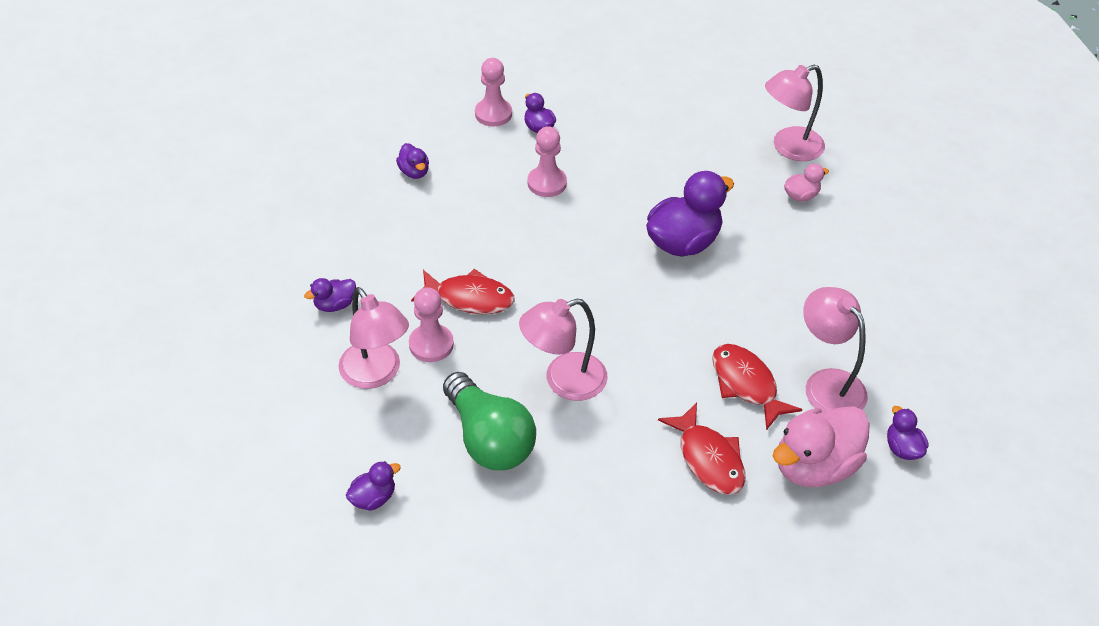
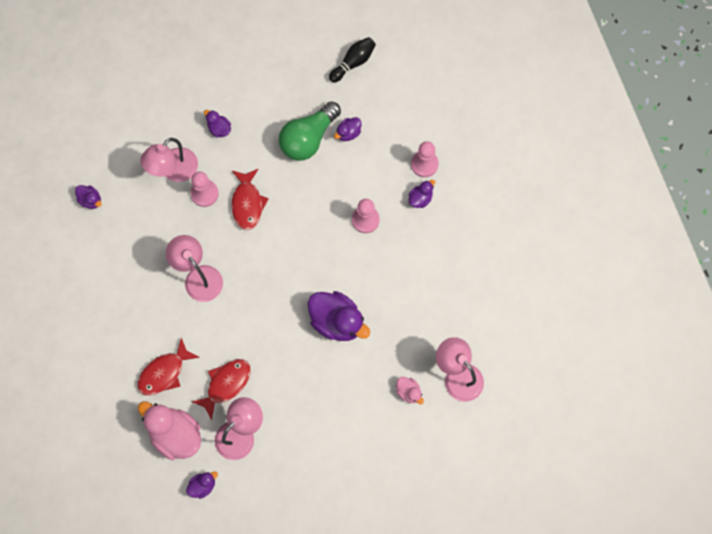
camera: 75 degrees right, 25 degrees up
(315, 145) = (353, 62): none -> black bowling pin
(489, 438) = (145, 247): green light bulb -> green light bulb (308, 138)

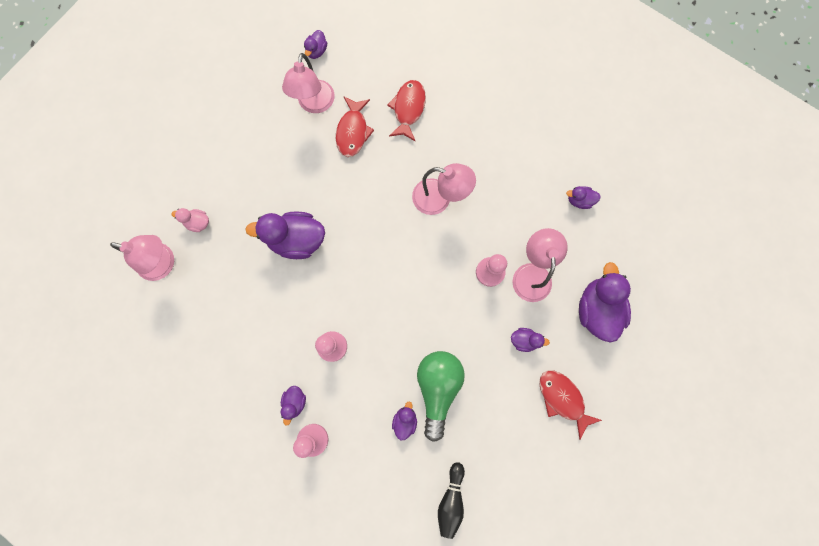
camera: 145 degrees right, 5 degrees up
(148, 114) = (596, 309): none -> purple duck
(175, 434) = (365, 72): pink duck -> none
(247, 203) = (446, 289): red fish -> red fish (562, 399)

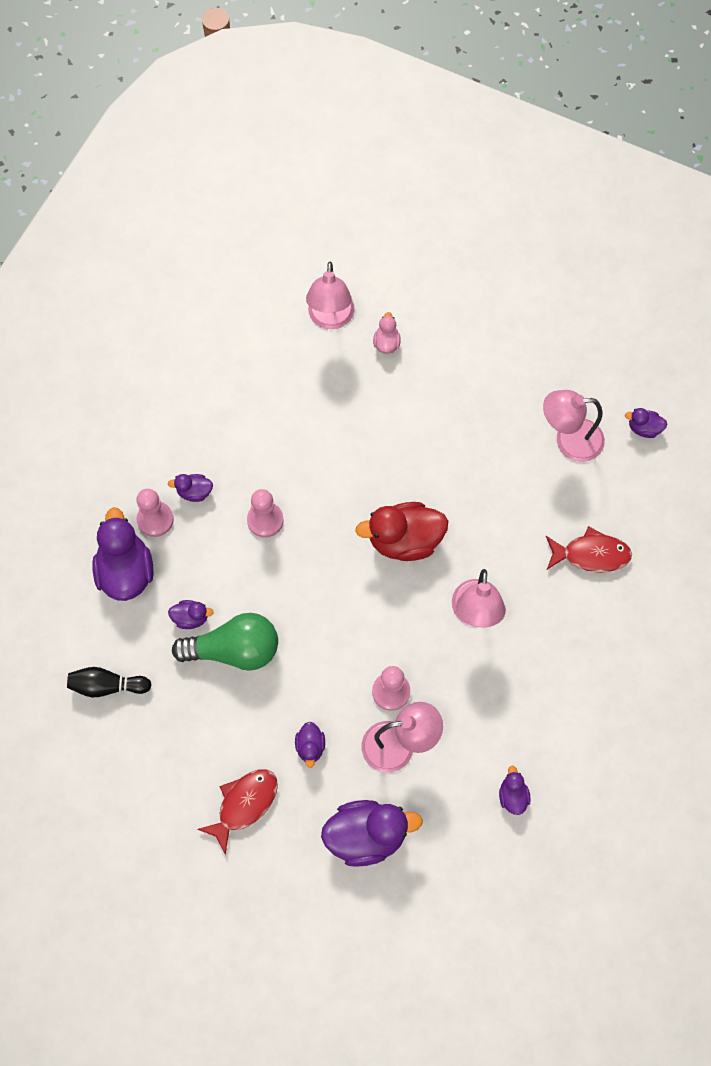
camera: 80 degrees right, 10 degrees down
(297, 240) = (387, 455): purple duck -> purple duck (126, 571)
(353, 132) = (543, 493): red fish -> none
(371, 240) = (404, 540): none -> red duck

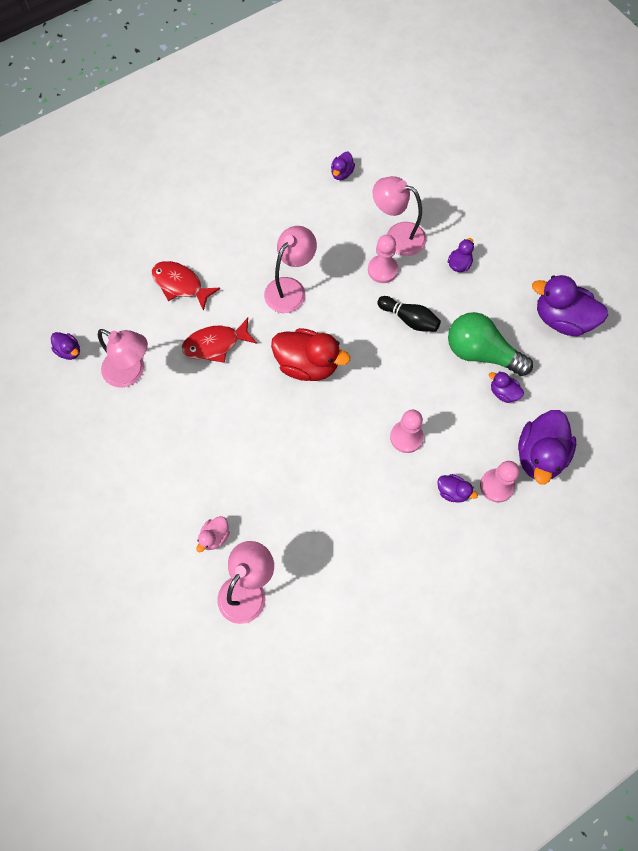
camera: 150 degrees left, 0 degrees up
(107, 686) = (590, 376): black bowling pin -> black bowling pin (409, 319)
(244, 804) = (523, 252): red fish -> red fish (215, 344)
(366, 836) = (450, 197): purple duck -> purple duck (561, 319)

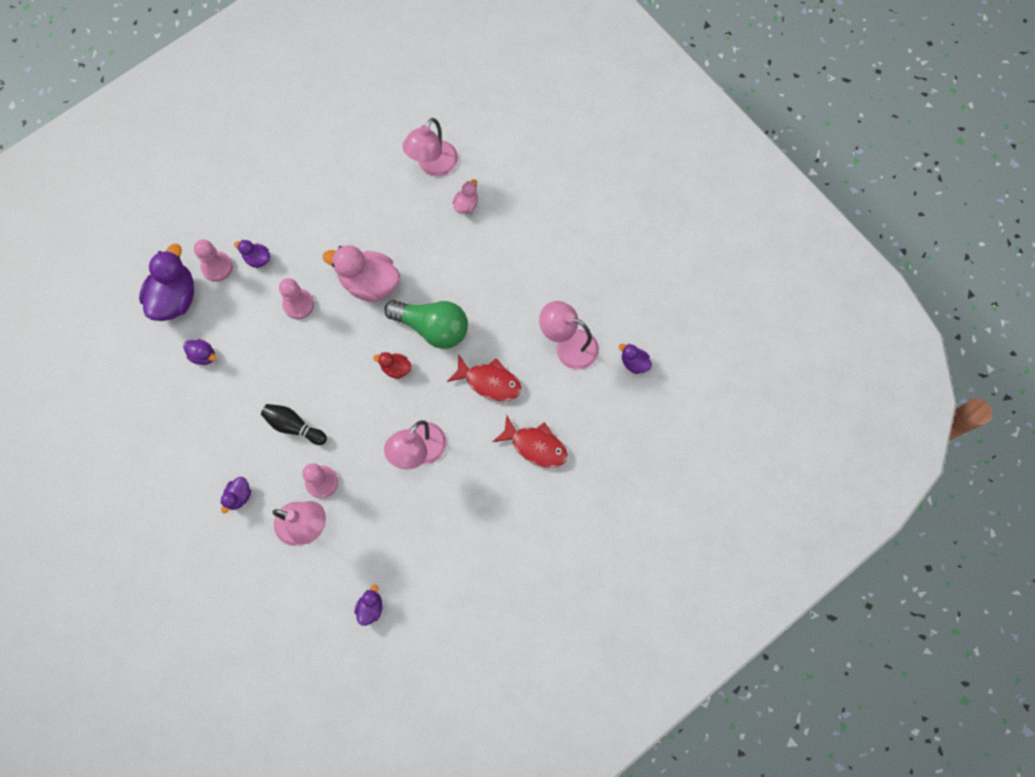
camera: 175 degrees right, 5 degrees up
(215, 344) = (489, 382): red fish -> red fish turned 45 degrees clockwise
(307, 365) = (396, 368): red duck -> red duck, size x0.49
(330, 454) = (369, 282): none -> pink duck
(481, 353) = (222, 395): green light bulb -> green light bulb (432, 327)
(561, 319) = (136, 439): purple duck -> none

